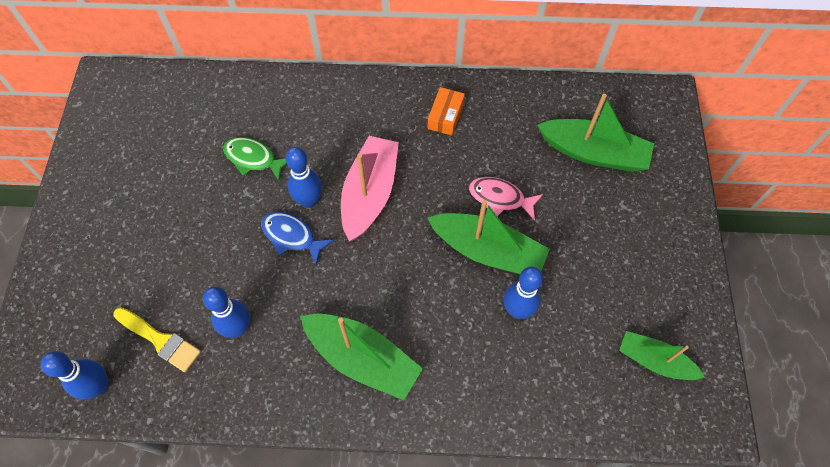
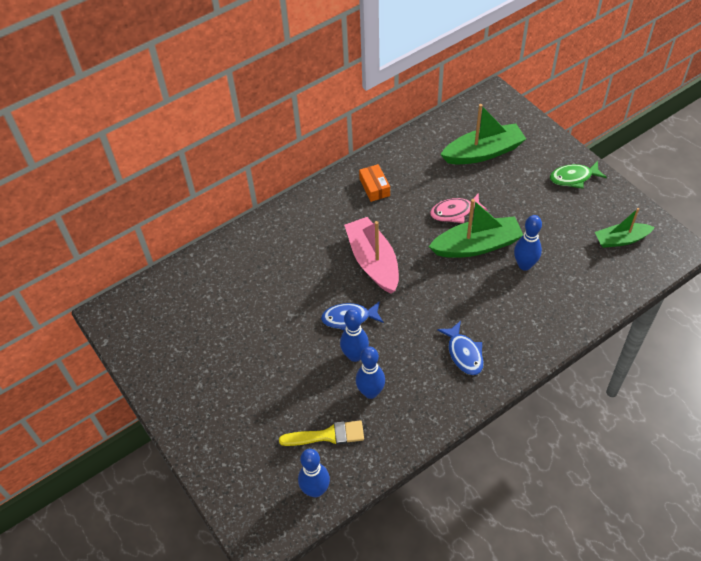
camera: 35 degrees left, 10 degrees down
(253, 158) = (274, 291): green fish -> green fish (573, 178)
(309, 200) = (338, 291): blue bowling pin -> blue bowling pin (355, 355)
(362, 359) = (464, 353): green boat -> blue fish

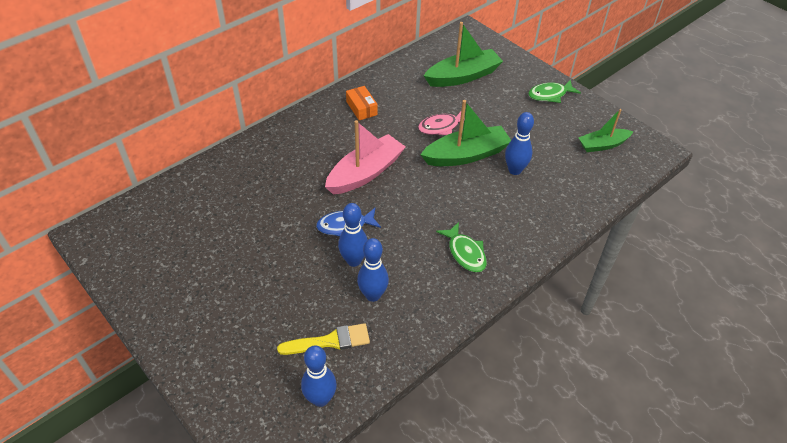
camera: 10 degrees left, 5 degrees down
(373, 261) = (365, 173): pink boat -> pink boat turned 75 degrees clockwise
(464, 353) = (465, 253): blue fish -> green fish

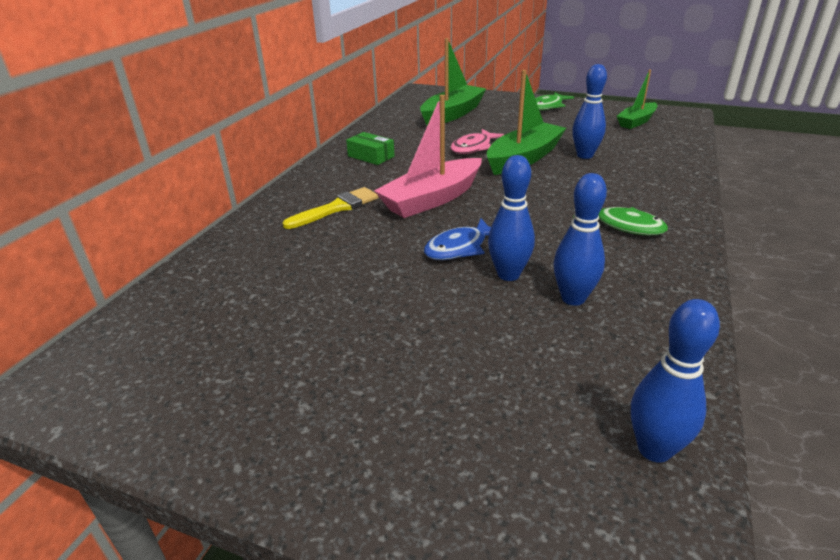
camera: 25 degrees left, 15 degrees down
(329, 341) = (579, 369): yellow brush -> yellow brush (336, 208)
(361, 108) = (371, 156): orange box -> green box
(365, 173) = (432, 199): pink boat -> pink boat turned 150 degrees counterclockwise

